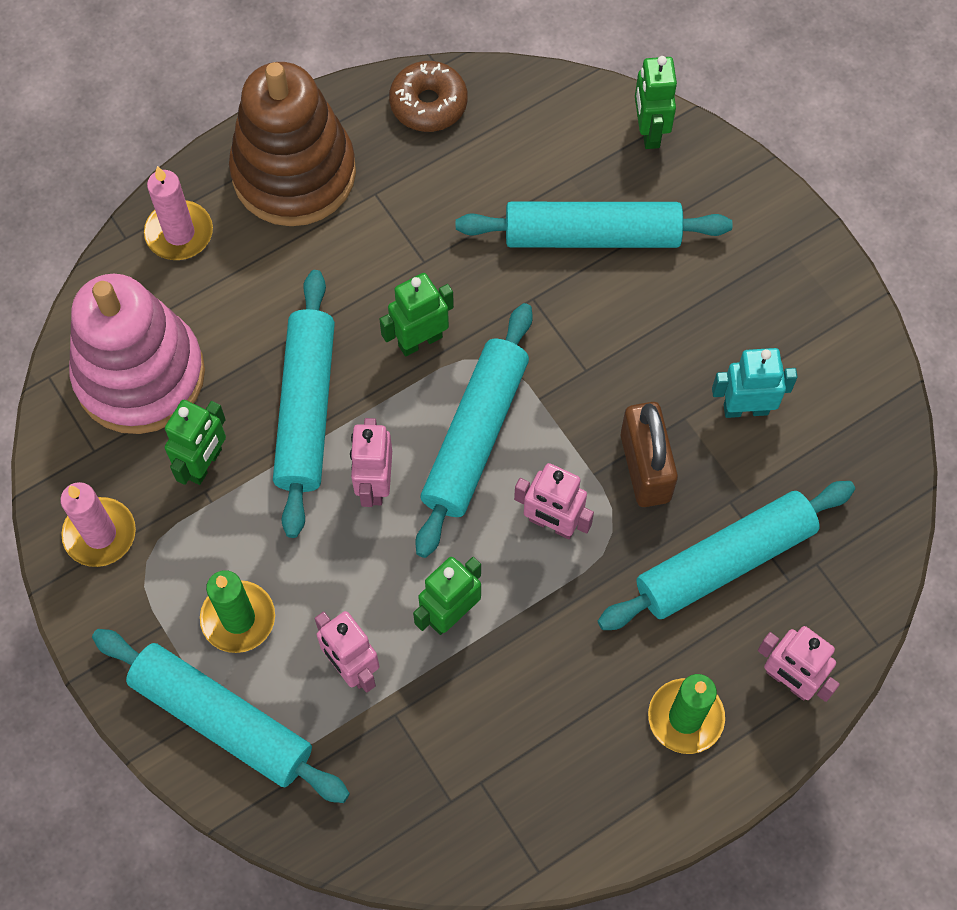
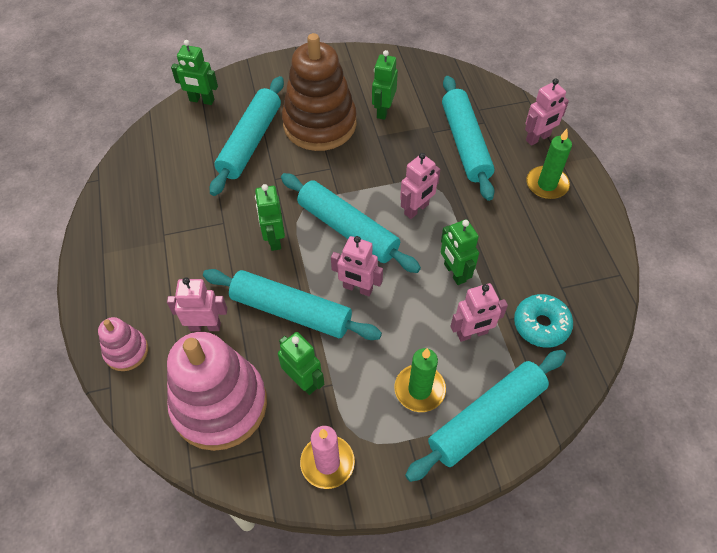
camera: 70 degrees left, 10 degrees down
(179, 233) = (126, 351): pink candle -> pink stacking toy
(246, 310) = (205, 326): none -> pink robot
(294, 173) = (123, 273): brown stacking toy -> brown stacking toy (319, 124)
(399, 764) = (541, 325): none -> turquoise donut
(428, 104) = (120, 191): brown donut -> none
(645, 467) = (399, 160): brown padlock -> none
(745, 409) = (383, 110): turquoise robot -> green robot

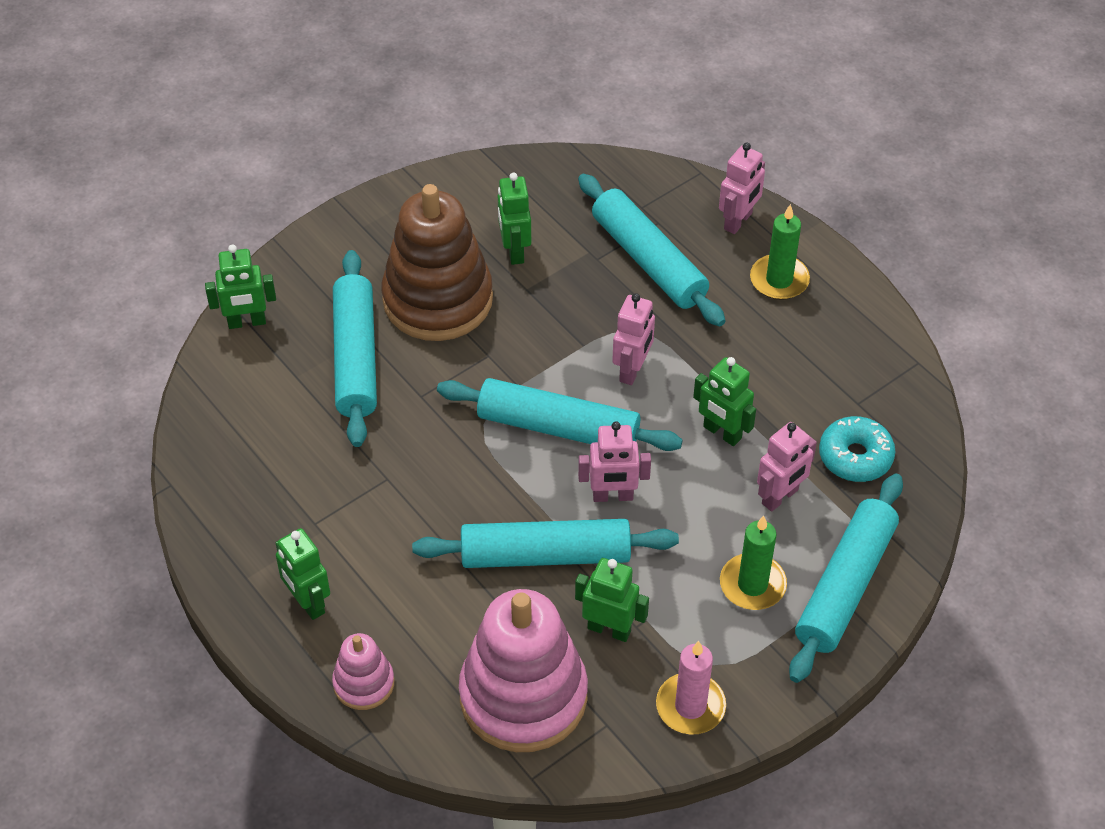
camera: 25 degrees left, 5 degrees down
(205, 326) = (447, 614): pink robot -> none
(274, 239) = (469, 474): green robot -> green robot (308, 602)

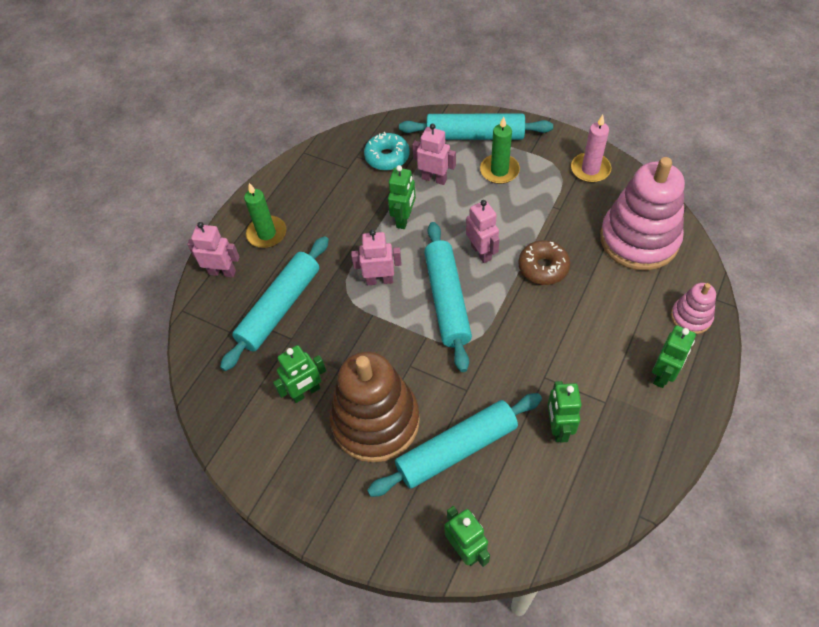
camera: 110 degrees left, 5 degrees up
(545, 554) = (543, 267): turquoise rolling pin -> brown donut
(609, 629) = (570, 219): green robot -> green robot (558, 428)

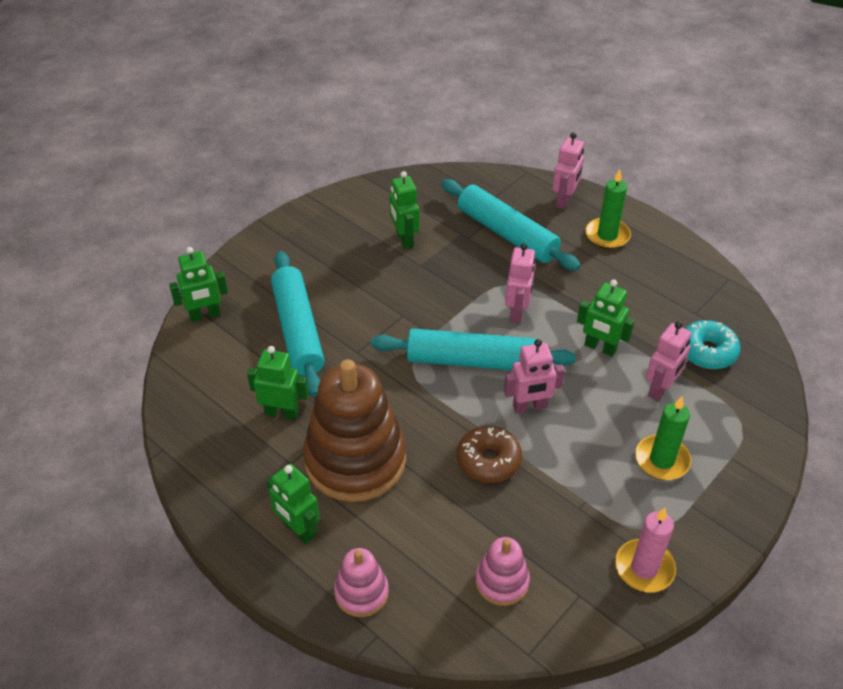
camera: 100 degrees right, 10 degrees down
(375, 421) = (353, 280): brown stacking toy -> brown stacking toy (355, 460)
(475, 135) = (735, 450): turquoise rolling pin -> none
(639, 239) = (502, 582): pink stacking toy -> pink stacking toy, size x0.48

